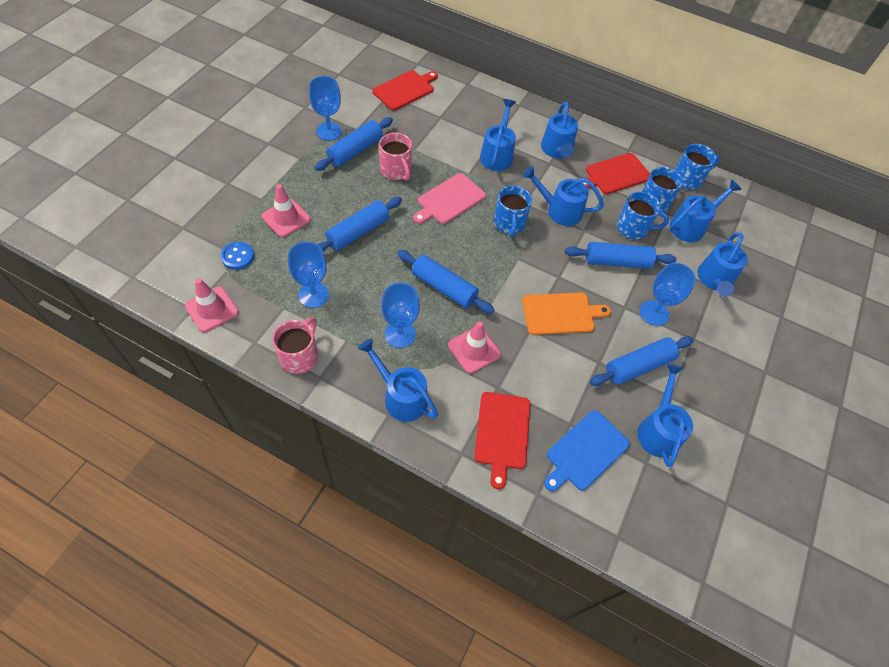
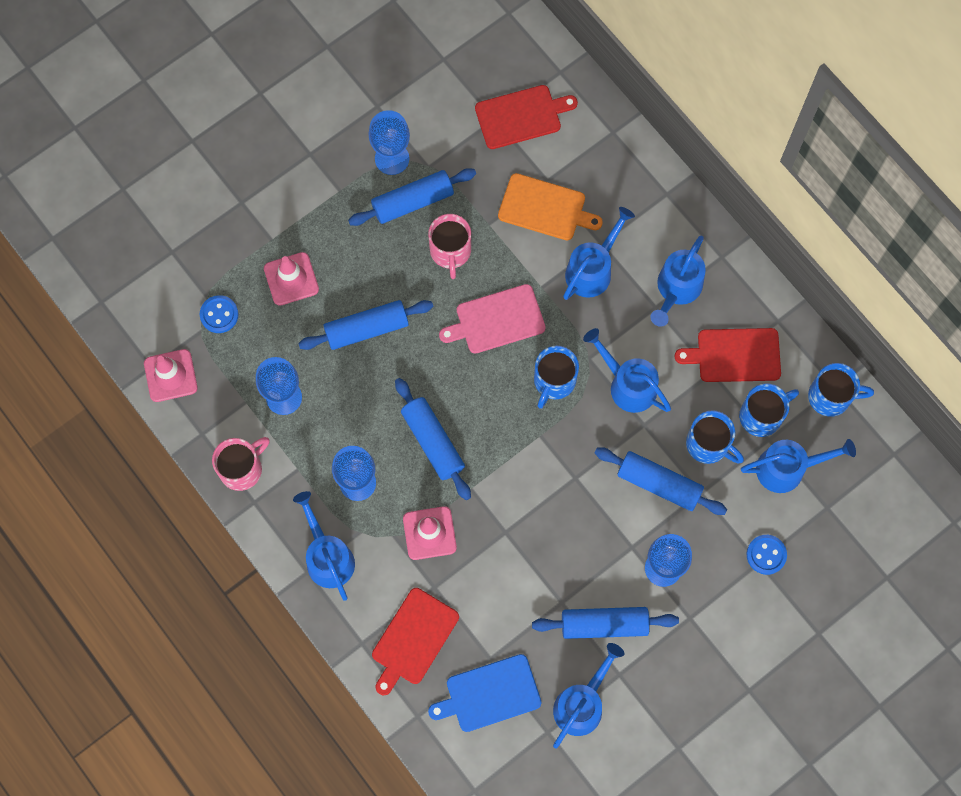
camera: 30 degrees right, 15 degrees up
(561, 313) = (551, 526): orange cutting board -> orange cutting board (545, 208)
(714, 280) = (766, 555): blue watering can -> blue button

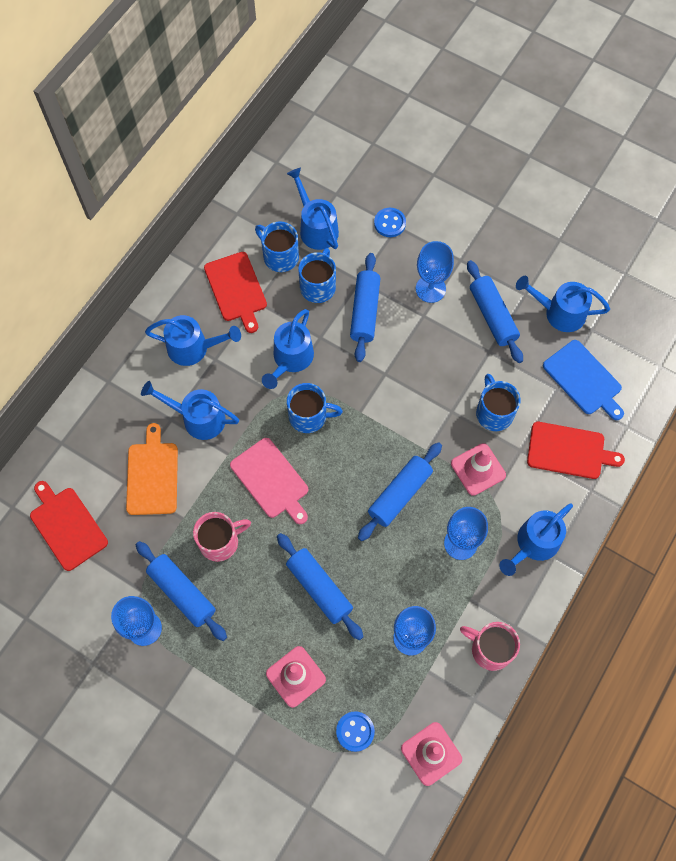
camera: 110 degrees left, 5 degrees down
(831, 396) = (246, 214): blue mug -> blue mug (494, 412)

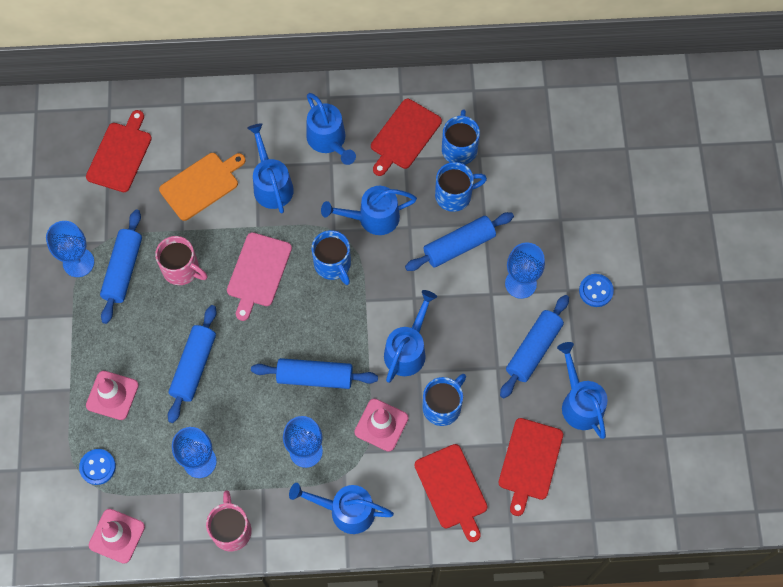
camera: 55 degrees right, 0 degrees up
(315, 227) = (508, 157): blue watering can -> blue watering can (408, 349)
(389, 223) = (558, 211): blue button -> blue button (596, 291)
(584, 379) = (529, 462): blue cutting board -> red cutting board

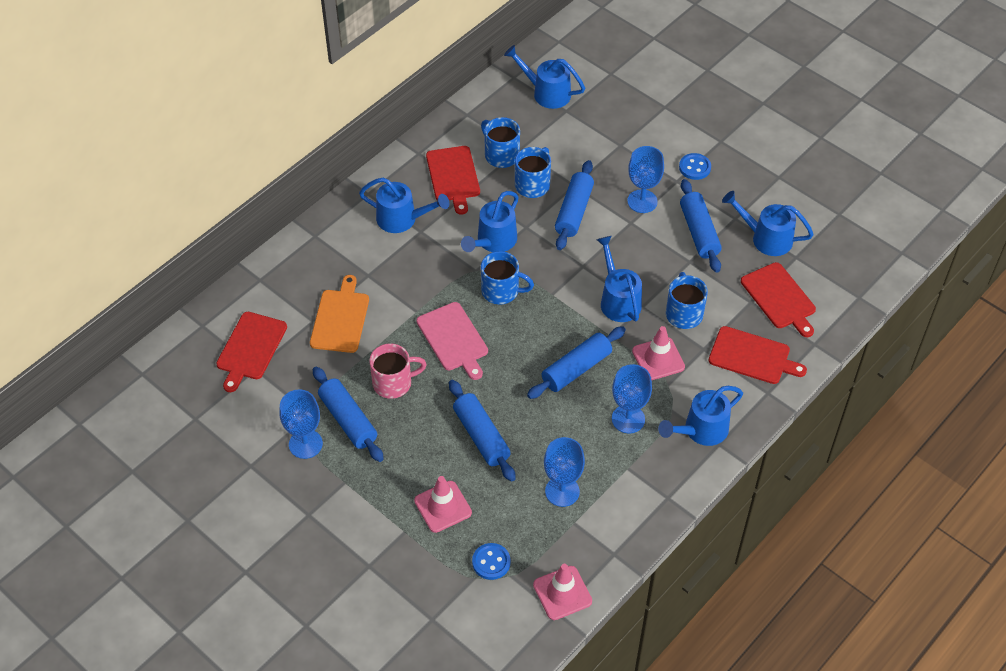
camera: 45 degrees left, 15 degrees down
(120, 154) = (250, 348): red cutting board -> red cutting board turned 135 degrees counterclockwise
(231, 529) = (639, 513): pink mug -> none
(271, 184) = (393, 277): blue watering can -> blue watering can (546, 93)

